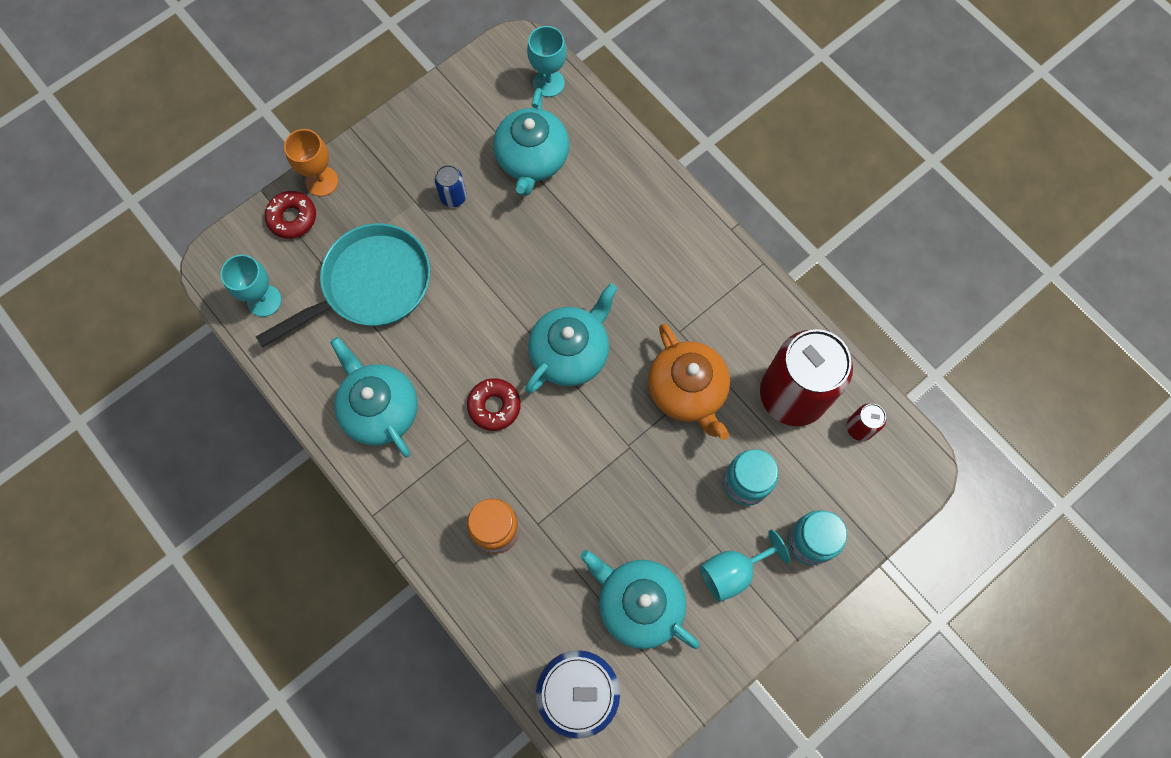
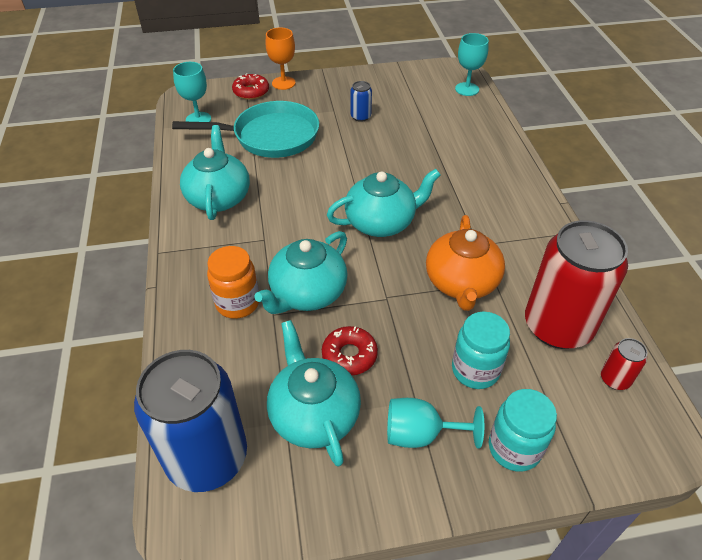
camera: 30 degrees right, 25 degrees down
(494, 406) = (299, 229): red donut -> red donut (349, 355)
(532, 159) = (429, 118): turquoise teapot -> turquoise teapot (307, 293)

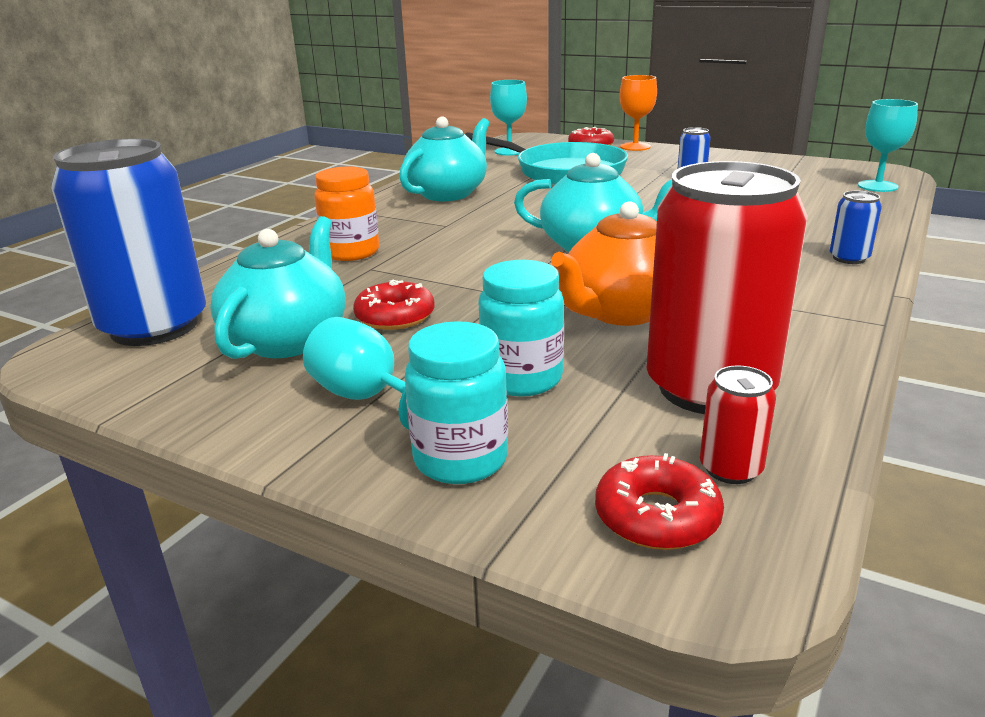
camera: 40 degrees right, 20 degrees down
(307, 293) = (427, 266): turquoise teapot -> none
(516, 176) = (849, 258): none -> blue can
(618, 428) = (657, 516): none -> red donut

